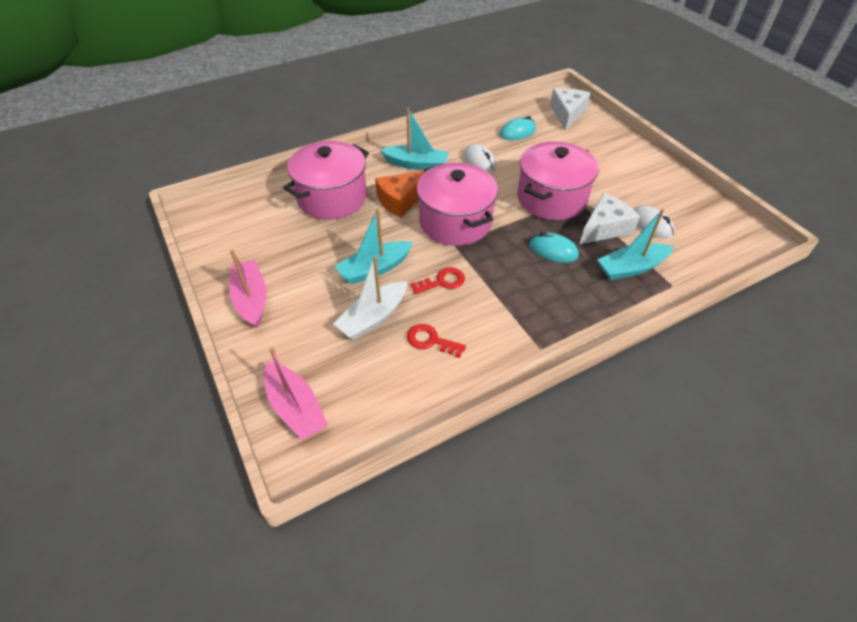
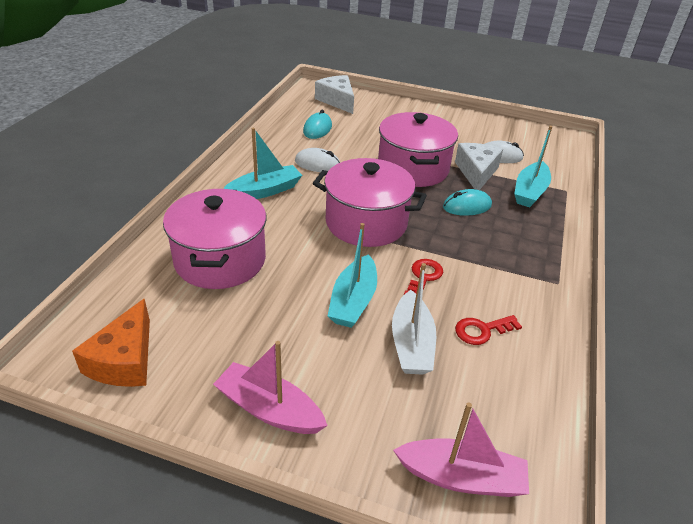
camera: 45 degrees left, 10 degrees down
(401, 200) = (293, 228): orange cheese -> orange cheese (124, 360)

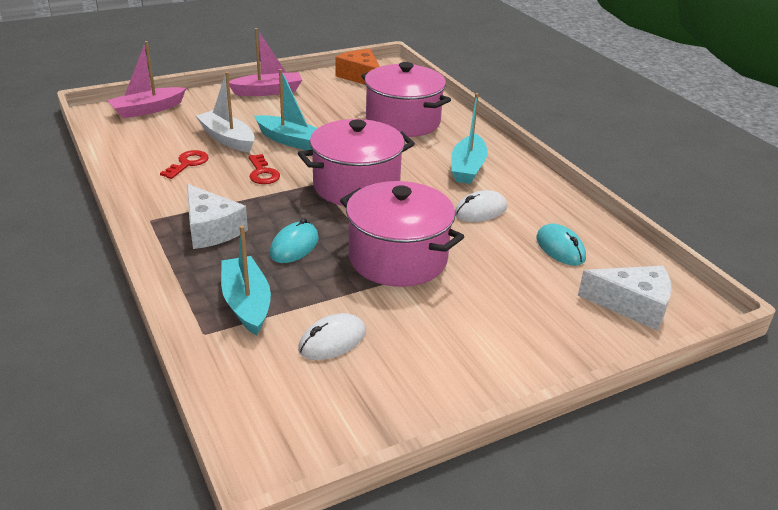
camera: 135 degrees right, 5 degrees down
(353, 301) = (290, 140): turquoise boat -> turquoise boat turned 150 degrees clockwise
(476, 172) = (330, 295): white cheese -> white cheese (211, 229)

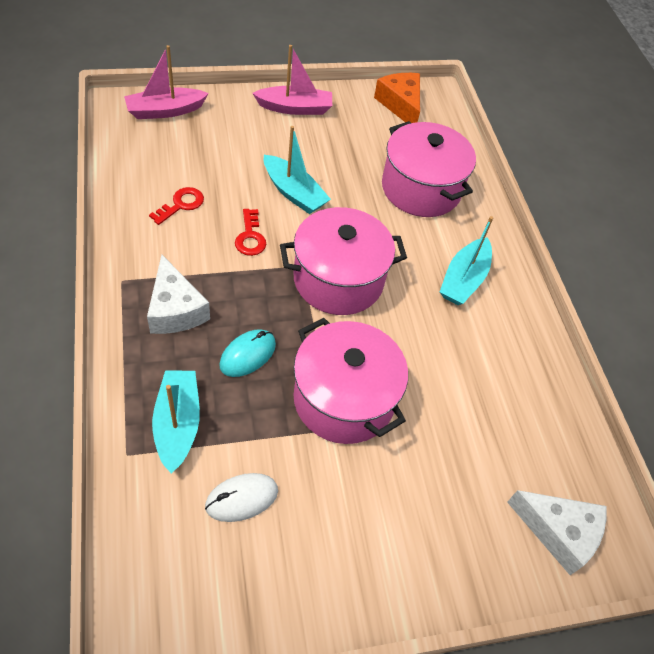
camera: 10 degrees right, 20 degrees up
(227, 139) = (231, 175): white boat -> none
(480, 211) = (453, 350): white mouse -> none
(560, 248) = (515, 428): turquoise mouse -> none

